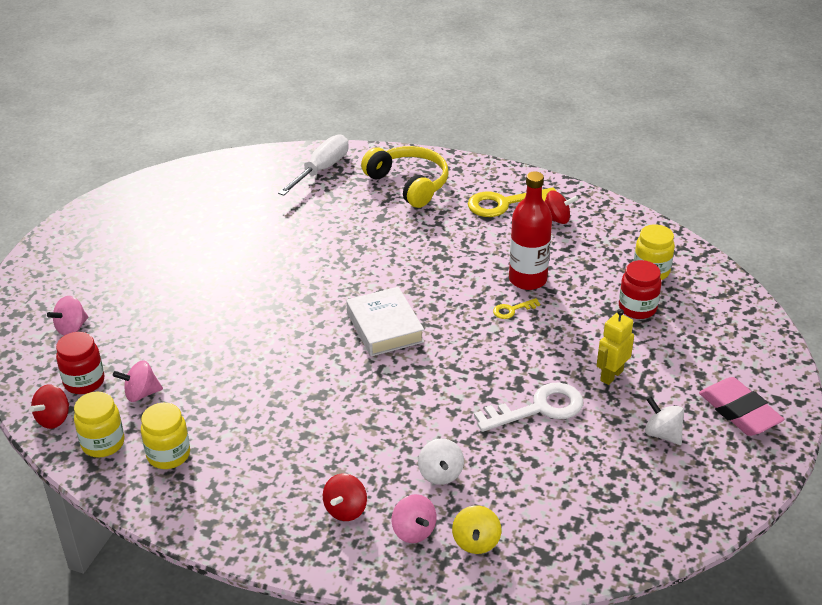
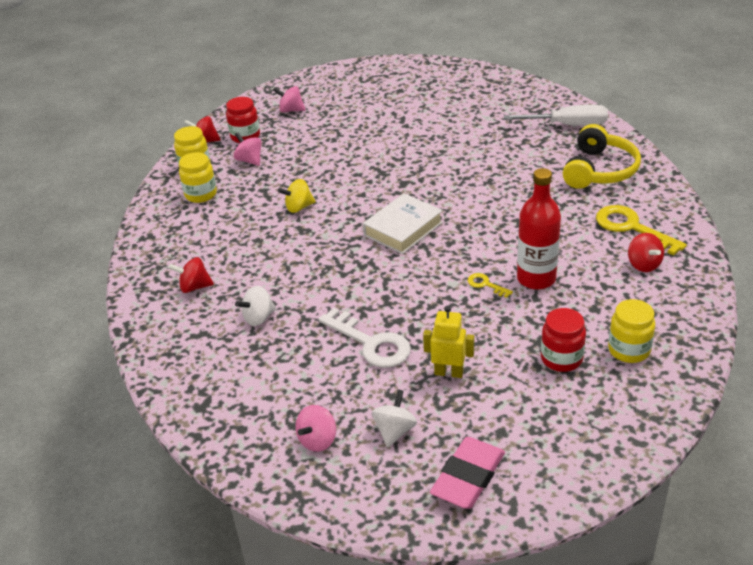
camera: 65 degrees right, 0 degrees up
(413, 531) = (191, 327): pink spinning top -> pink spinning top (318, 440)
(476, 542) = (197, 362): yellow spinning top -> yellow spinning top (298, 207)

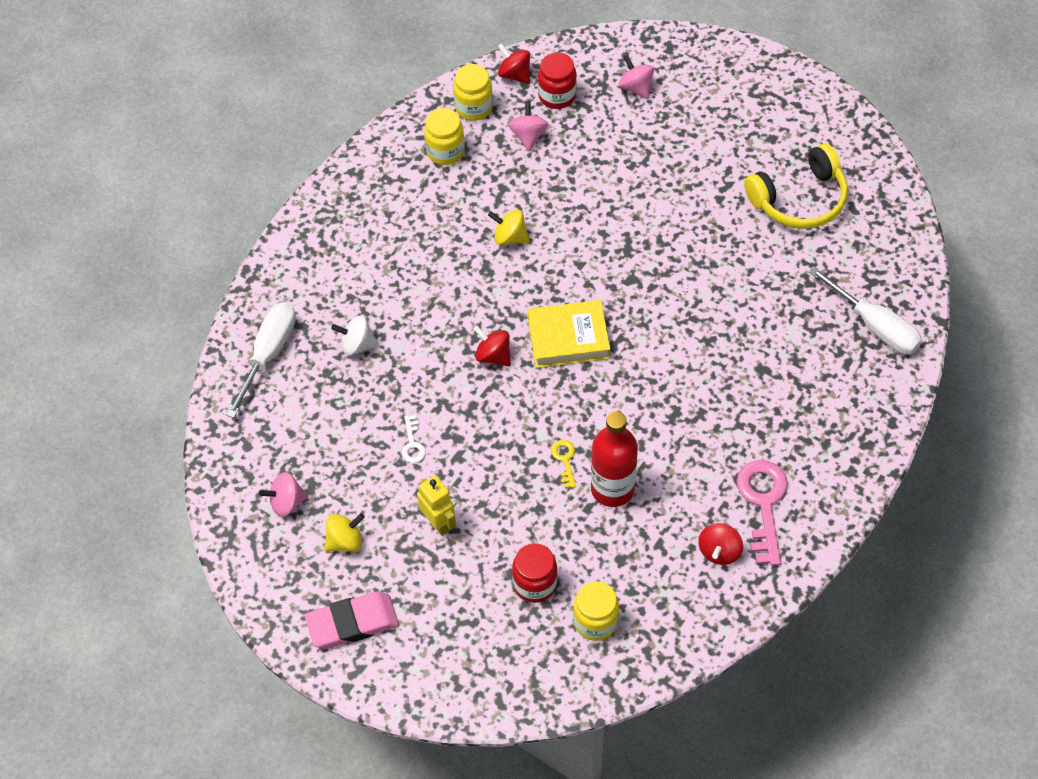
camera: 40 degrees right, 20 degrees up
(193, 365) = (268, 354): none -> white screwdriver
(194, 287) = (340, 268): red spinning top -> red spinning top (493, 355)
(371, 343) = (412, 444): white key -> white key, size x0.48
(395, 431) = (345, 541): white spinning top -> yellow spinning top
(403, 229) = (568, 338): white book -> yellow book
(600, 170) = (826, 411): yellow headphones -> yellow headphones (799, 199)
(631, 228) = (763, 503): yellow key -> pink key

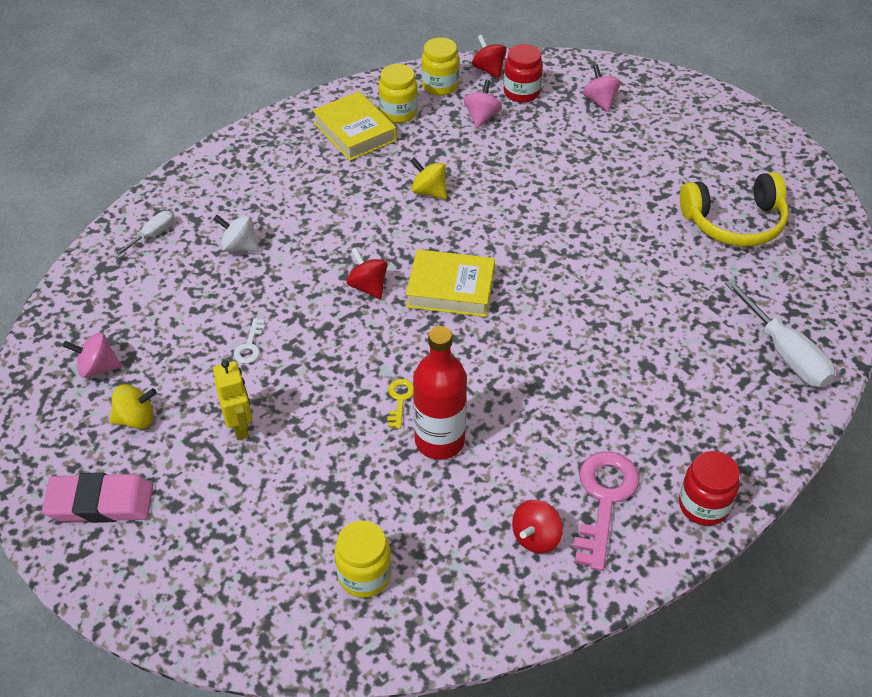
camera: 15 degrees right, 10 degrees down
(268, 354) = (151, 235): white screwdriver -> white screwdriver, size x0.55
(411, 185) = (355, 132): none -> yellow book
(535, 584) = (314, 516): red jar -> red jar (703, 505)

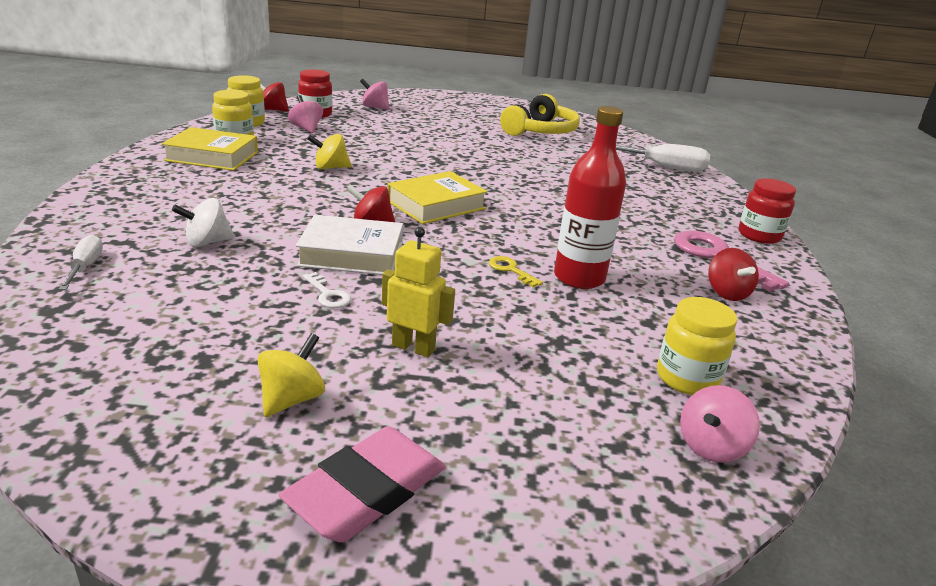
camera: 50 degrees left, 20 degrees down
(97, 368) = (171, 384): pink spinning top -> pink spinning top (711, 447)
(313, 313) = (351, 254): none -> white book

